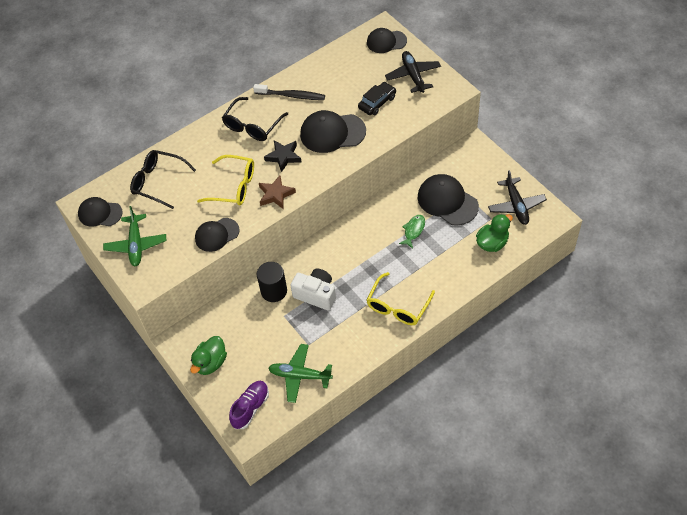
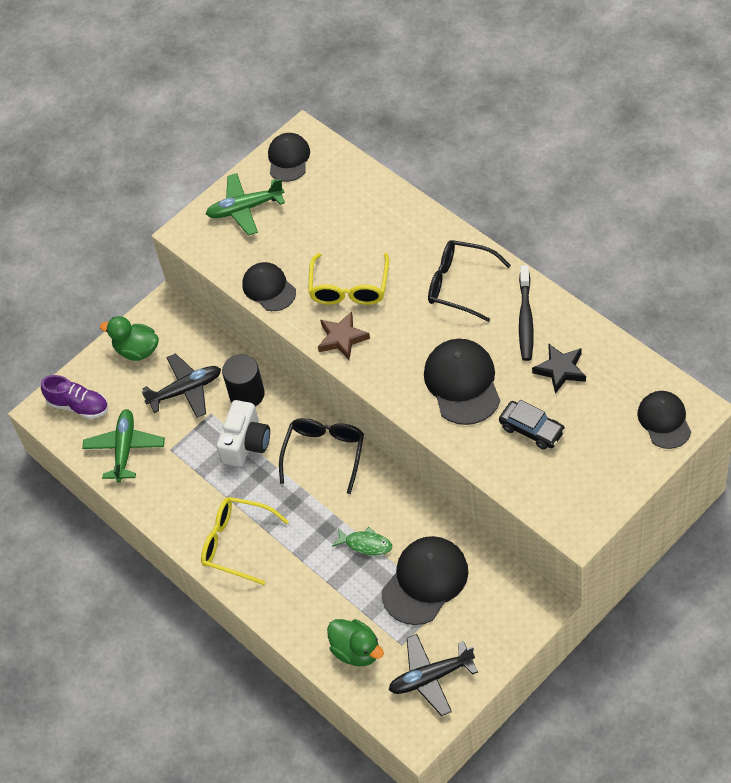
camera: 85 degrees right, 0 degrees up
(158, 182) = (346, 205): black glasses -> black glasses (324, 454)
(283, 157) = (409, 333): black star -> black star (560, 370)
(413, 75) = (597, 469): black plane -> black plane (186, 390)

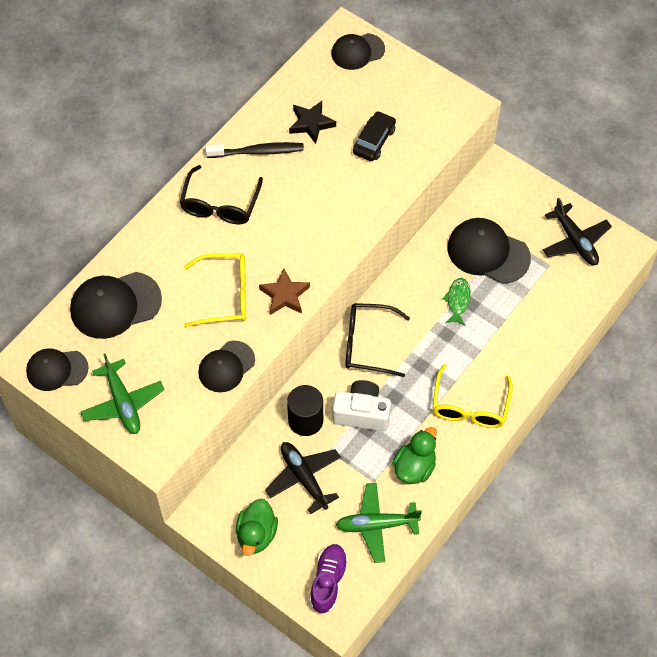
camera: 105 degrees left, 5 degrees up
(356, 651) = (560, 297): green duck -> green duck (414, 467)
(462, 383) = (330, 195): black cap -> black cap (115, 305)

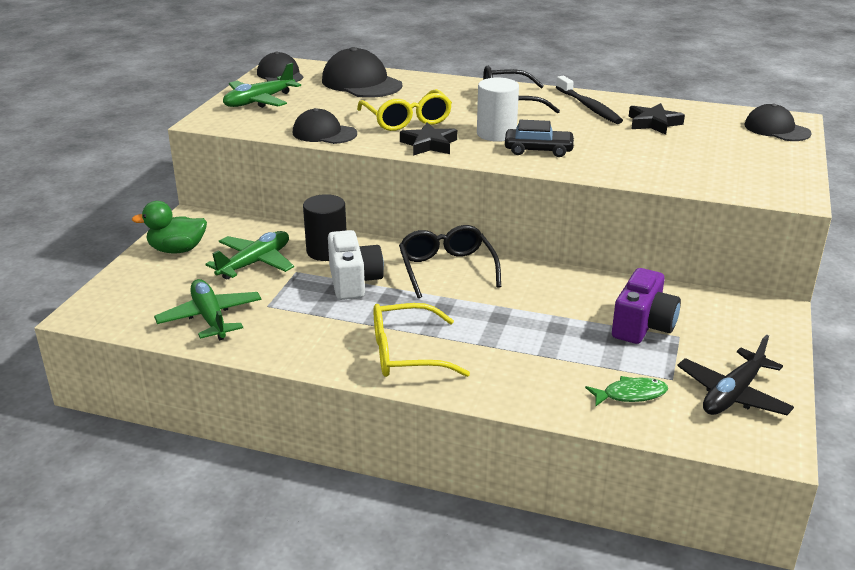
camera: 70 degrees right, 30 degrees down
(284, 240) = (496, 134): none -> white cylinder
(285, 295) = (429, 144): brown star -> black star
(304, 478) = (255, 263): black plane -> green plane
(328, 581) = (128, 300): purple shoe -> none
(374, 141) = (672, 155): black car -> black car (538, 150)
(414, 467) = (298, 329): green duck -> none
(458, 301) = (552, 317): green fish -> green fish (630, 395)
(488, 252) = (643, 326): black cap -> purple camera

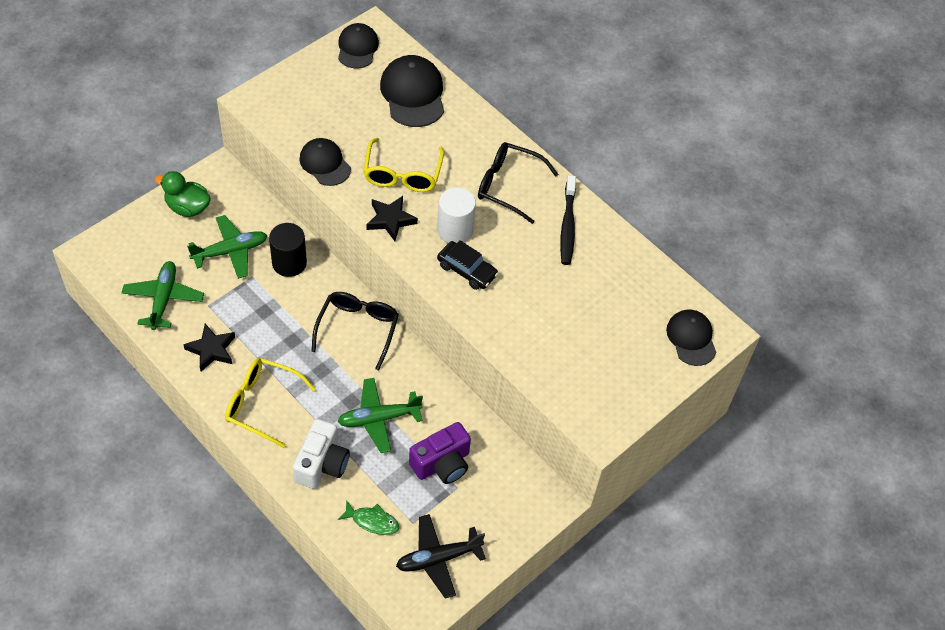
camera: 25 degrees right, 25 degrees up
(259, 101) = (310, 87): green plane -> green plane (379, 418)
(354, 282) = (282, 309): white camera -> white camera (322, 464)
(653, 123) = (597, 278): black star -> black star (211, 350)

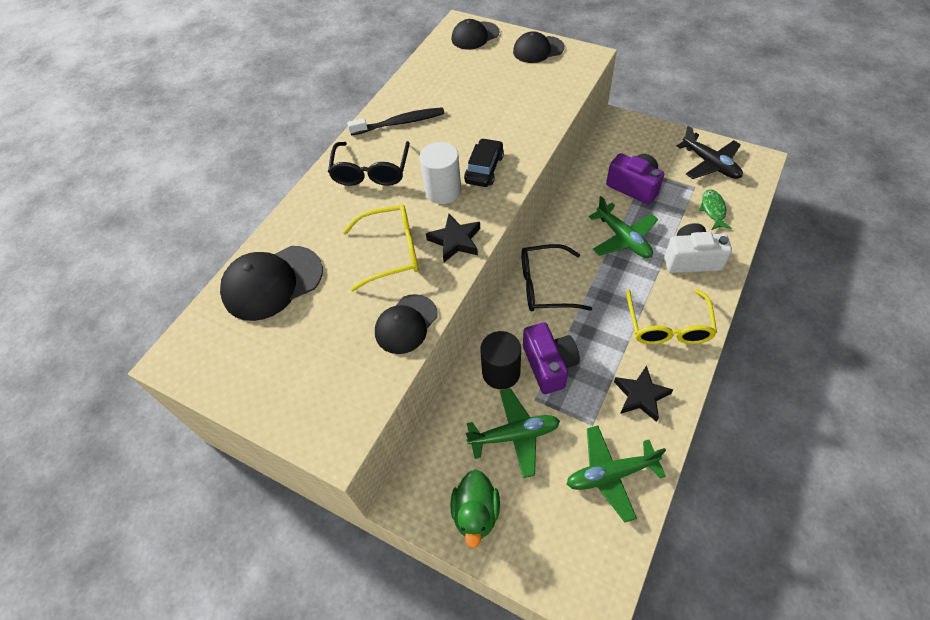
camera: 100 degrees left, 0 degrees up
(230, 251) = (514, 435): green plane -> green plane turned 120 degrees clockwise
(276, 298) = (549, 365): none -> purple camera
(357, 48) = (209, 363): black cap -> black cap (538, 50)

